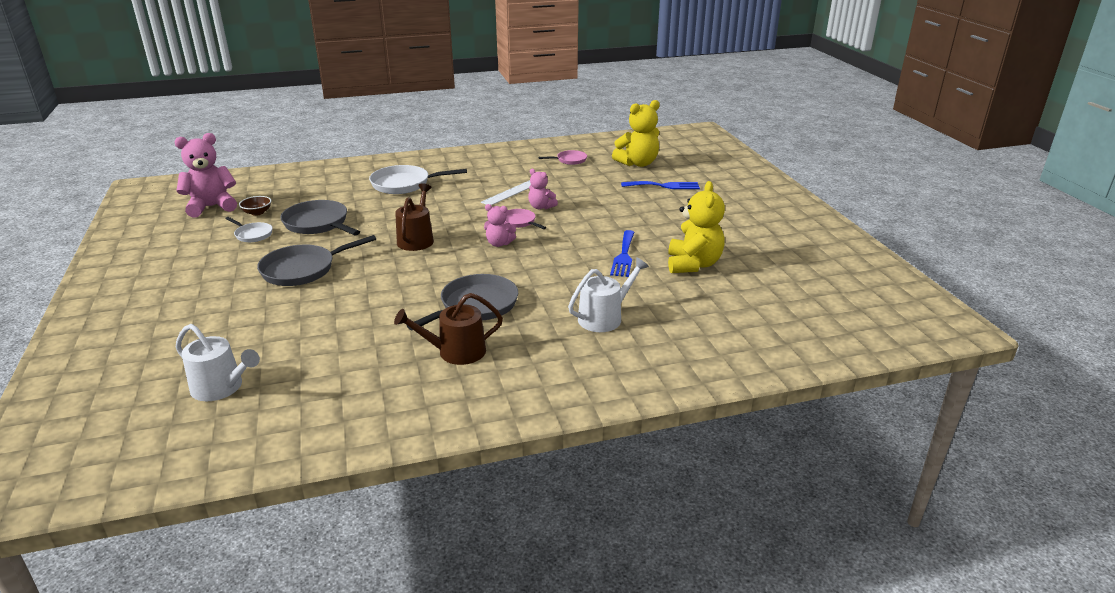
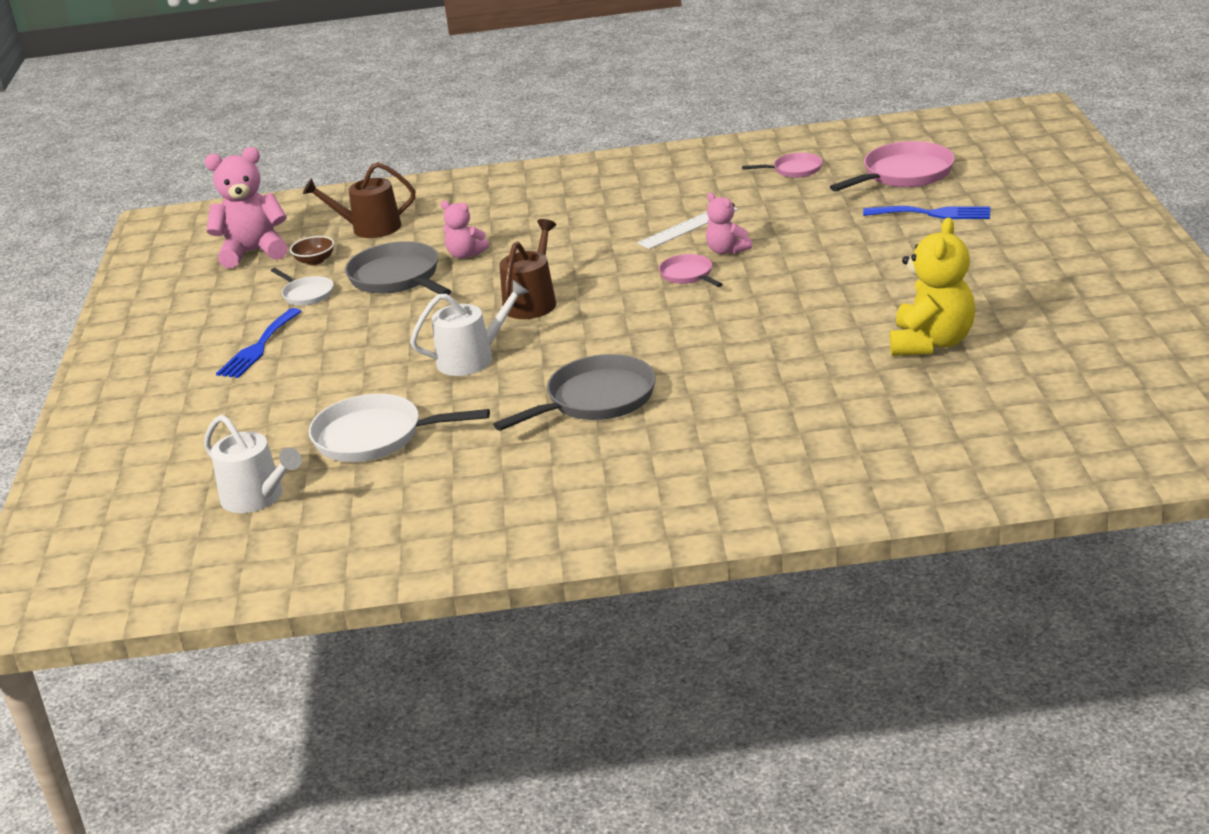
camera: 15 degrees right, 0 degrees up
(302, 269) = (369, 346): grey pan -> none
(404, 184) = (529, 214): white pan -> white pan (375, 437)
(455, 352) = (556, 461): brown watering can -> brown watering can (370, 228)
(499, 244) = (649, 309): pink teddy bear -> pink teddy bear (465, 254)
(604, 317) = (772, 419): white watering can -> white watering can (472, 358)
(623, 256) = (830, 329): blue fork -> blue fork (258, 347)
(638, 163) = (904, 174): yellow teddy bear -> pink pan

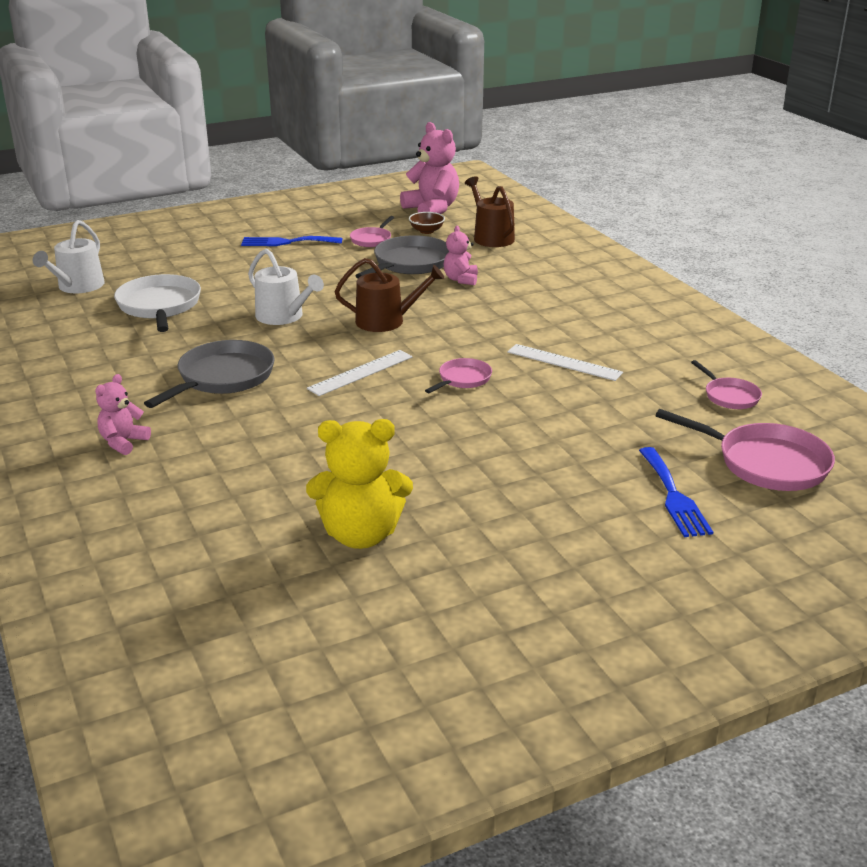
camera: 65 degrees right, 0 degrees up
(306, 294) = (372, 239): white pan -> pink pan
(596, 399) = (222, 378): grey pan -> grey pan turned 90 degrees counterclockwise
(639, 323) = (360, 372): none -> white ruler
(727, 251) = (522, 389): pink teddy bear -> pink teddy bear (123, 442)

